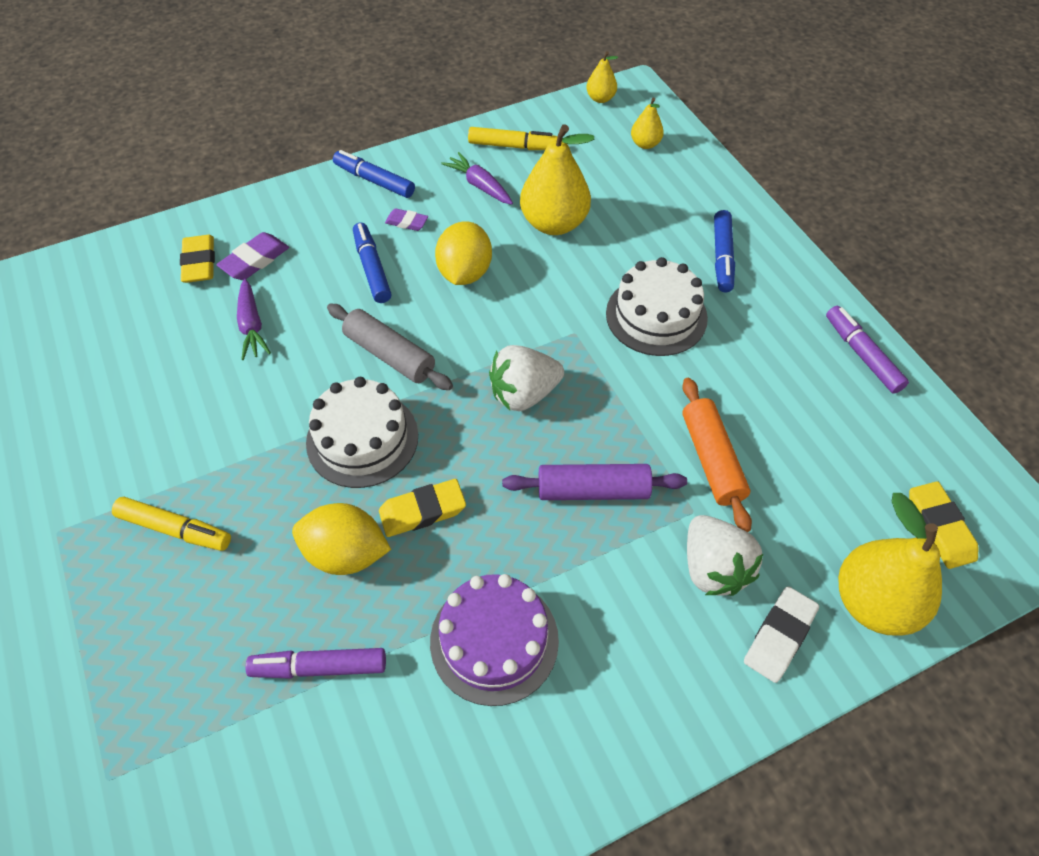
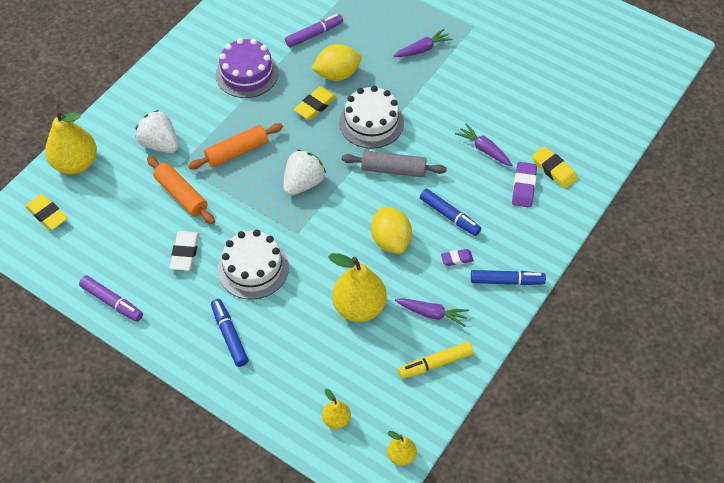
camera: 150 degrees right, 0 degrees up
(175, 529) = (422, 49): yellow marker -> purple carrot
(593, 490) = (237, 152): purple rolling pin -> orange rolling pin
(779, 636) = (118, 130): white eraser -> white eraser (185, 253)

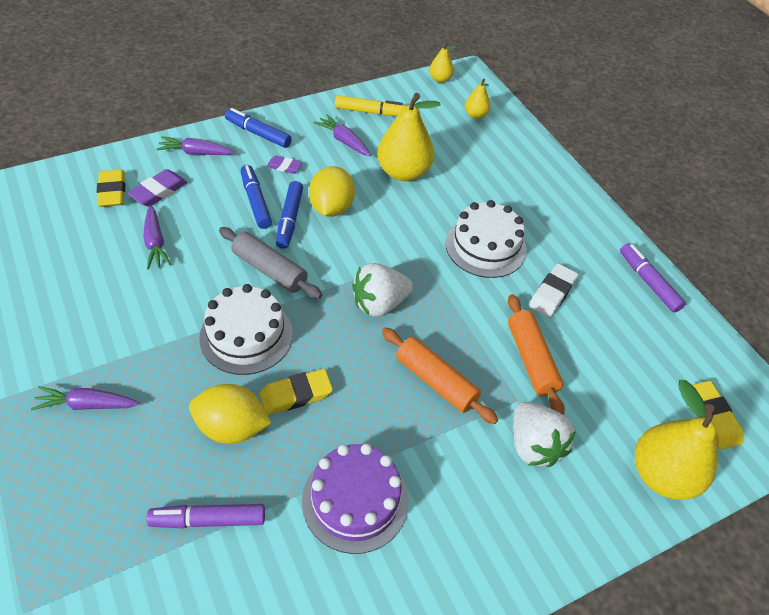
camera: 155 degrees left, 5 degrees down
(229, 335) = (537, 203): blue marker -> blue marker (289, 219)
(237, 152) = (436, 381): orange rolling pin -> orange rolling pin turned 45 degrees clockwise
(534, 234) = (196, 153): none -> purple carrot

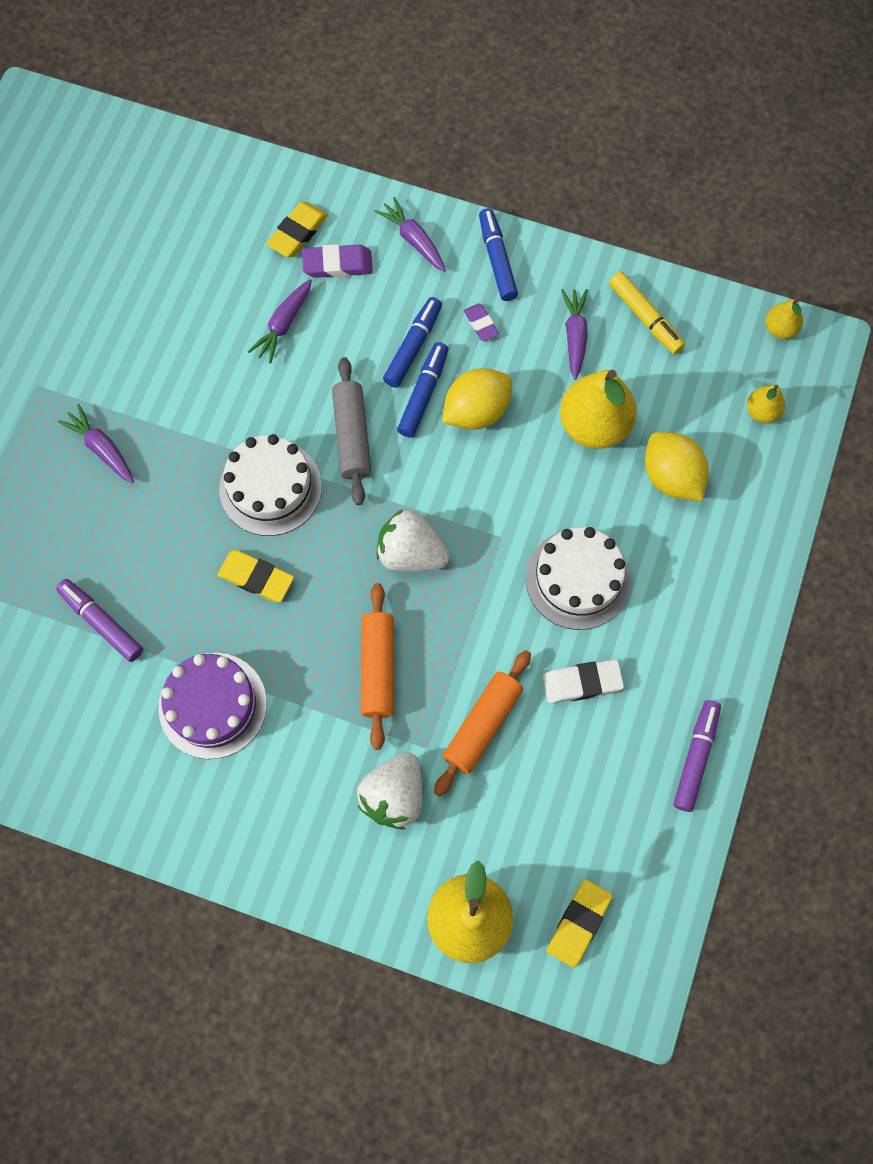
camera: 50 degrees right, 20 degrees up
(232, 427) = (183, 563): yellow lemon -> yellow lemon (671, 477)
(289, 219) = (423, 394): blue marker -> blue marker turned 150 degrees clockwise

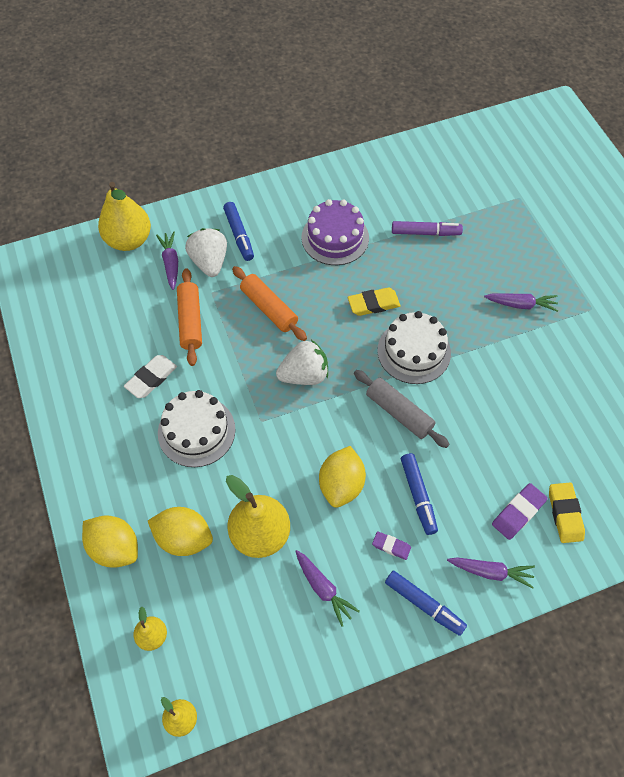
camera: 140 degrees right, 10 degrees down
(283, 325) = (506, 446): purple carrot -> purple carrot (171, 263)
(423, 394) = (383, 470): blue marker -> blue marker (239, 235)
(578, 923) = (72, 273): yellow eraser -> none
(645, 318) = (286, 644): yellow marker -> none
(695, 757) = (58, 386): purple marker -> none
(746, 518) = (115, 548): none -> yellow lemon

